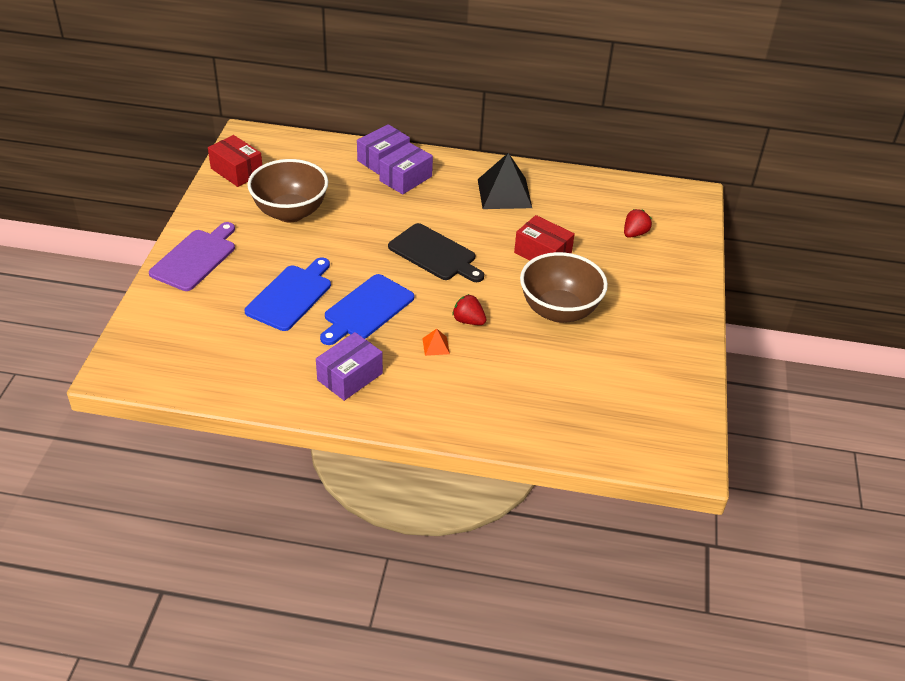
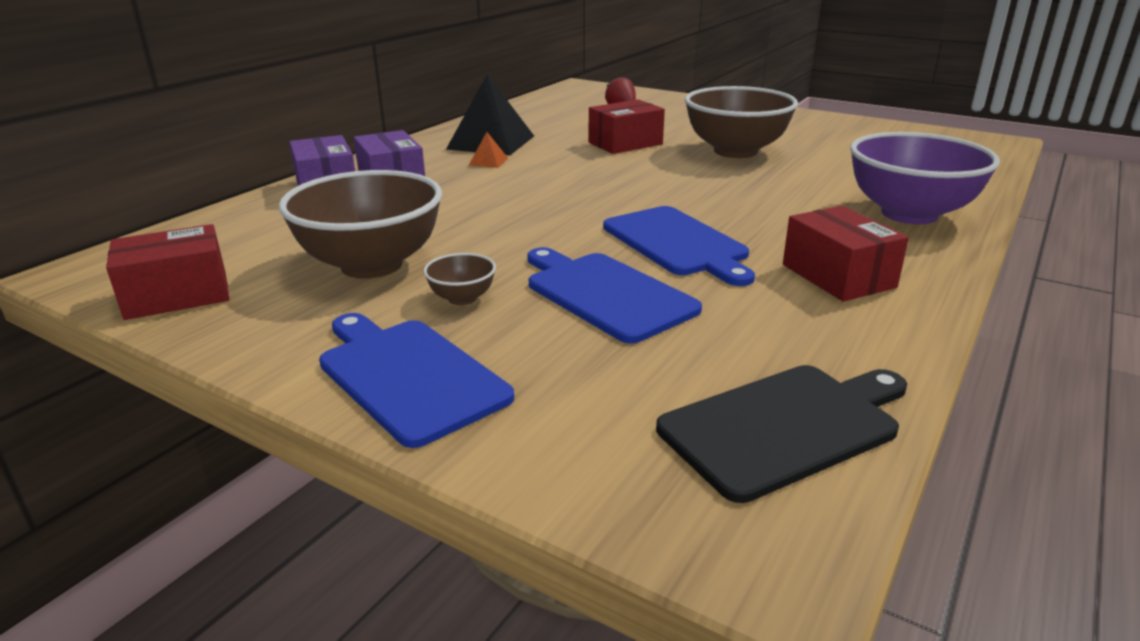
camera: 65 degrees left, 15 degrees down
(195, 258) = (408, 376): purple cutting board -> blue cutting board
(267, 251) = (462, 298): none -> brown bowl
(350, 377) = (838, 276): purple box -> red box
(435, 254) = (580, 189): black cutting board -> black cutting board (784, 426)
(436, 346) = (780, 214): orange pyramid -> orange pyramid (488, 161)
(468, 321) = (734, 191): red strawberry -> none
(468, 406) = (909, 214): none -> purple bowl

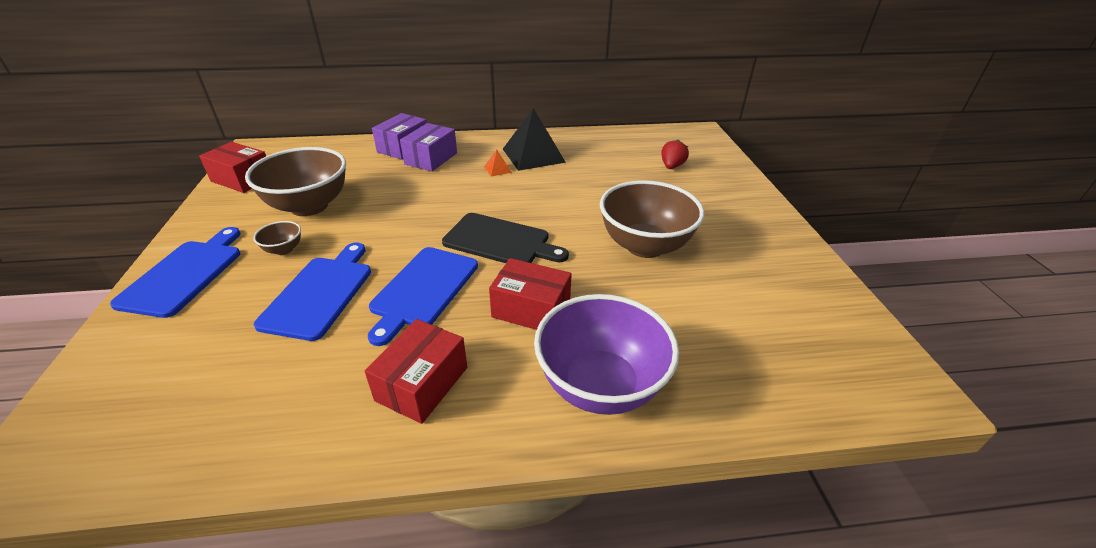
camera: 50 degrees right, 10 degrees up
(625, 143) = (597, 197): red box -> red box (531, 309)
(784, 426) = (167, 432): black cutting board -> black cutting board (500, 241)

